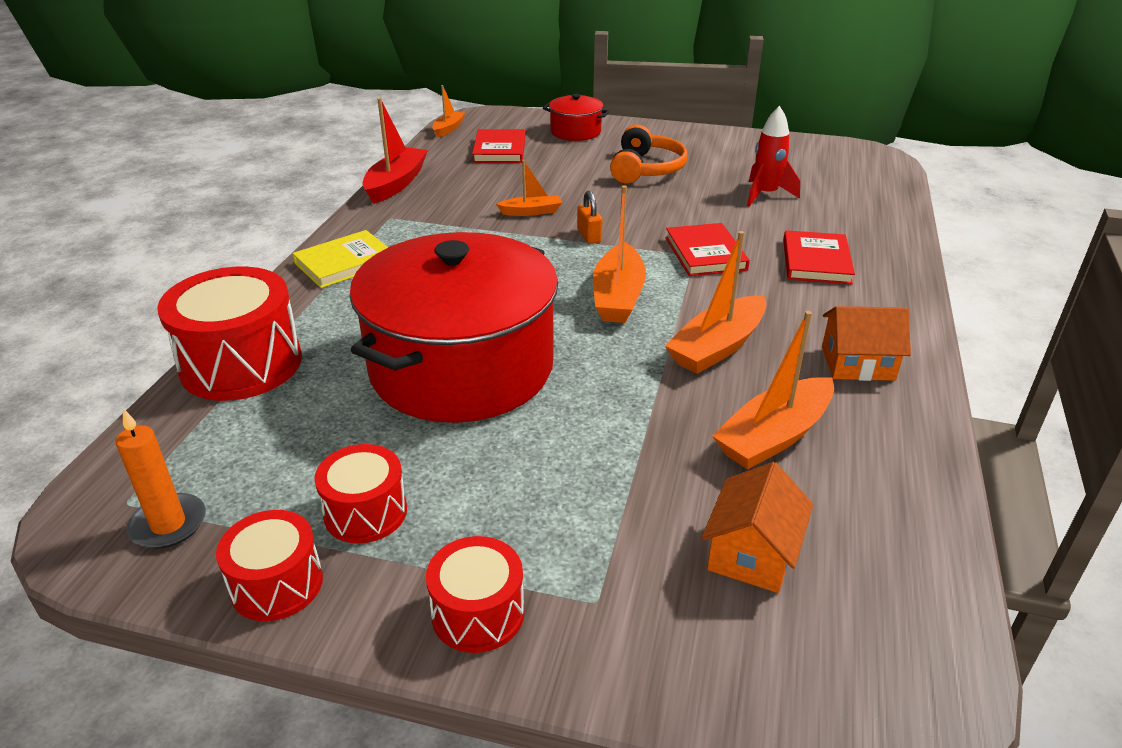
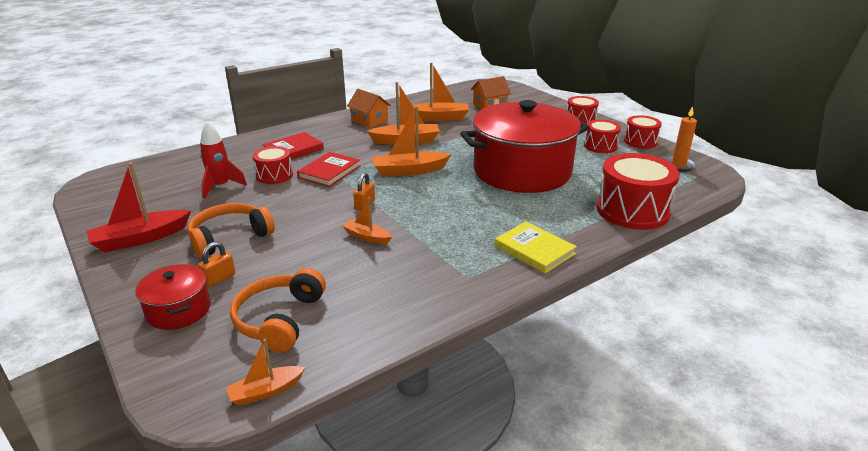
camera: 140 degrees left, 5 degrees down
(345, 263) = (534, 250): yellow book -> yellow book turned 45 degrees clockwise
(396, 184) = (424, 317): red boat -> red boat (140, 239)
(499, 150) = (280, 319): red book -> orange headphones
(589, 150) = (219, 278): none -> orange padlock
(618, 296) = (409, 171): orange boat -> orange boat turned 150 degrees counterclockwise
(749, 225) = (274, 175): none -> red drum

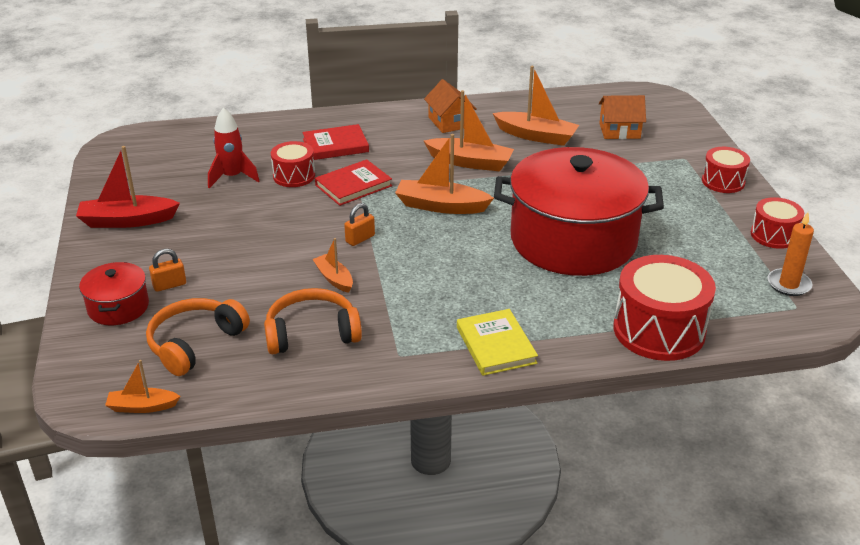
camera: 25 degrees right, 5 degrees up
(229, 237) = (205, 242): orange headphones -> orange headphones (312, 333)
(600, 146) = (710, 229): red drum -> none

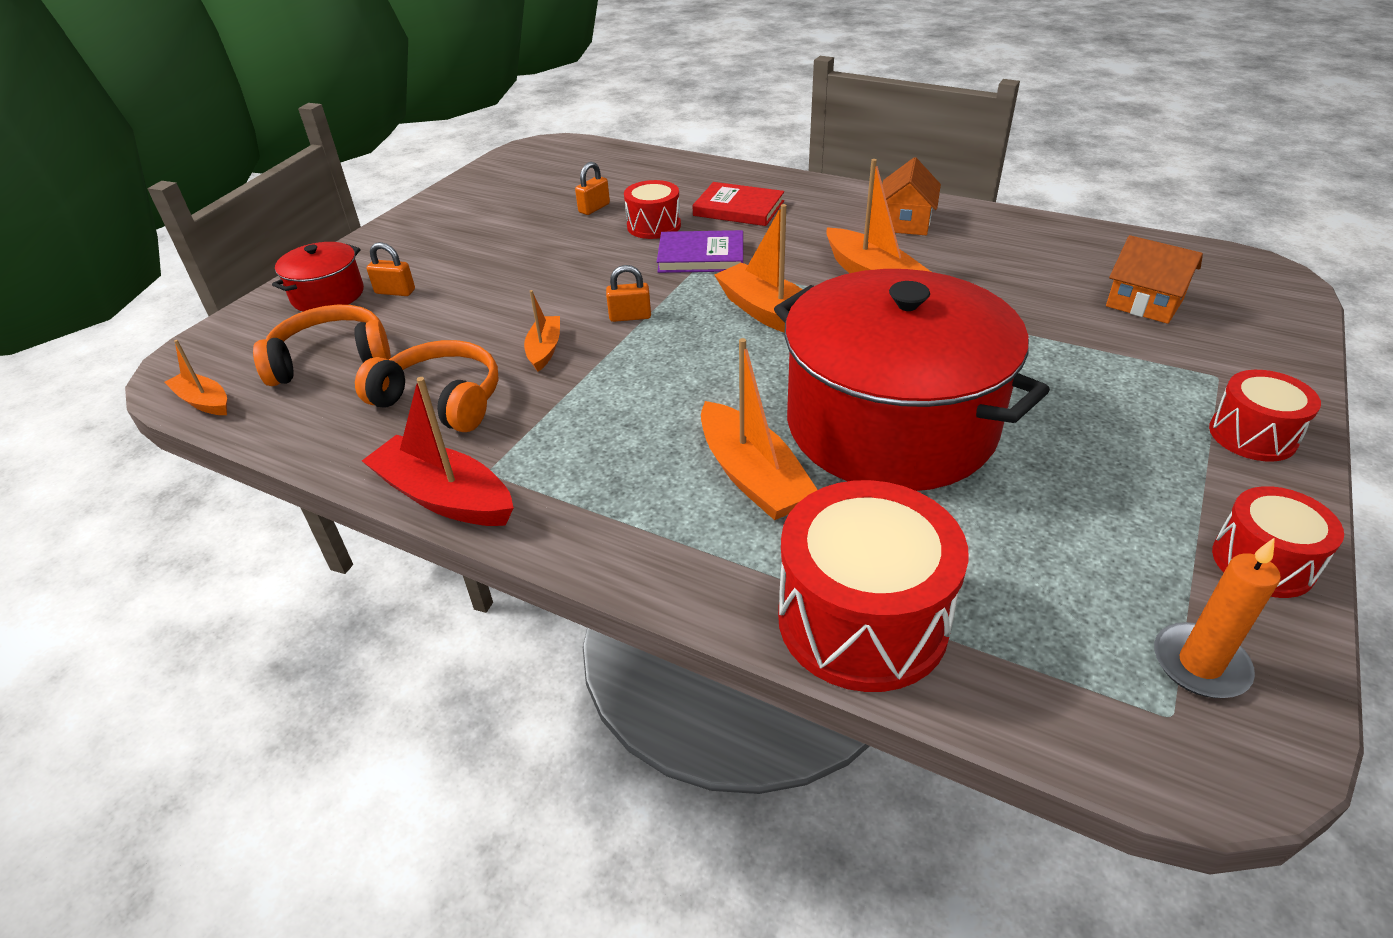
camera: 40 degrees right, 5 degrees up
(127, 221) = (449, 218): red boat -> red boat (444, 497)
(232, 177) = (594, 208): red rocket -> orange padlock
(353, 185) = (701, 256): red book -> purple book
(496, 345) = (609, 518): yellow book -> none
(536, 136) = (1004, 272): orange boat -> orange boat (752, 476)

